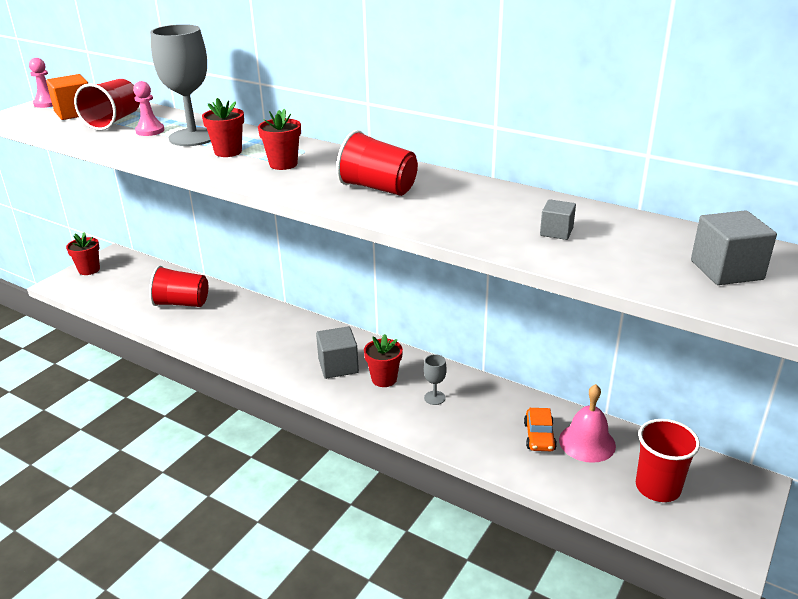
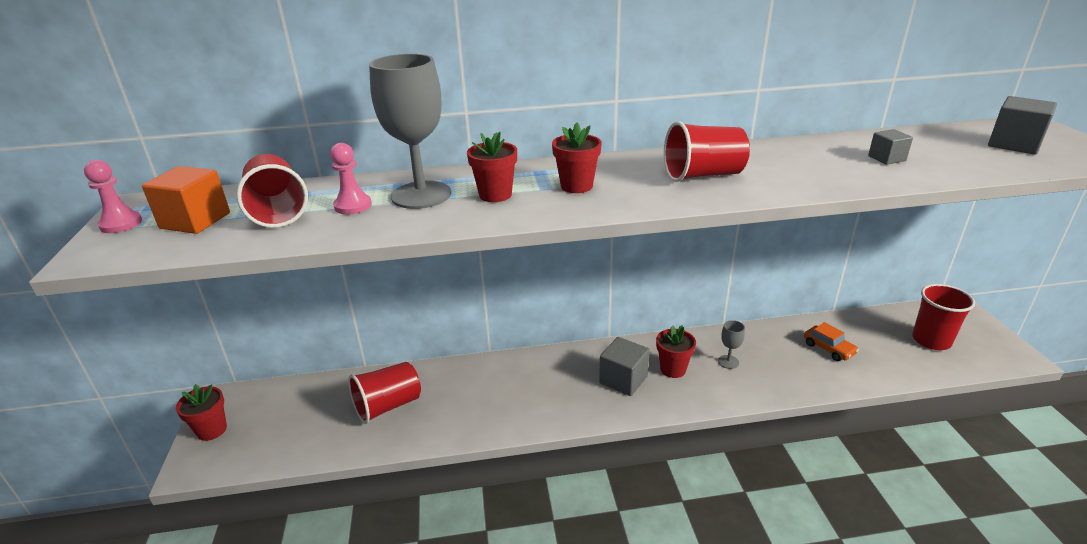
camera: 40 degrees left, 0 degrees up
(587, 442) = (856, 335): pink bell -> none

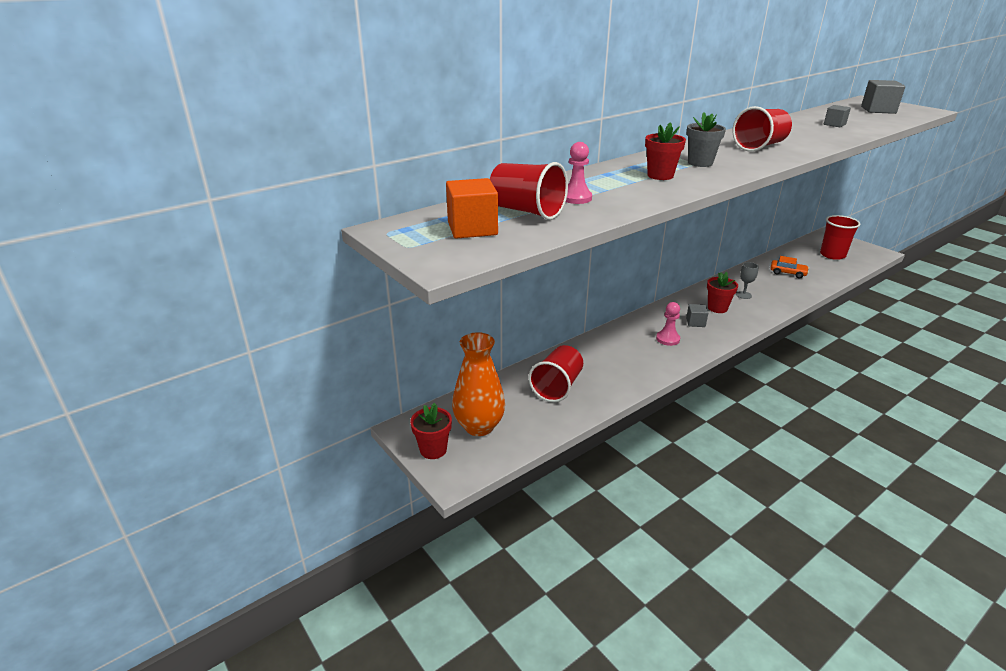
camera: 30 degrees left, 0 degrees up
(121, 224) = (409, 243): pink pawn -> pink pawn (667, 339)
(273, 421) = (479, 426): none -> orange vase
(421, 195) = (610, 184): grey goblet -> none
(576, 186) = (700, 163): red flower pot -> grey flower pot
(623, 379) = (695, 322): grey cube -> grey cube, size x0.59

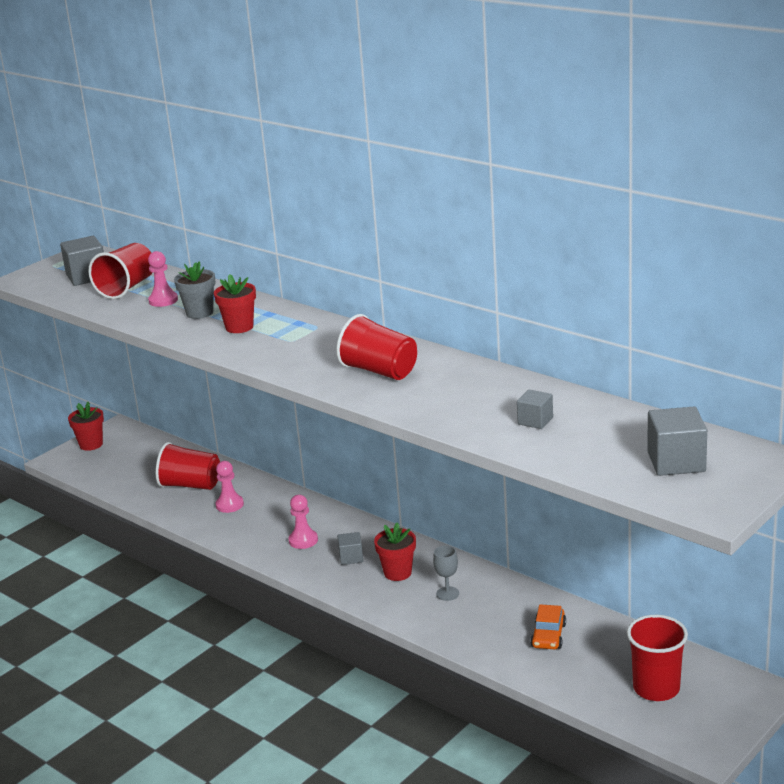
camera: 80 degrees right, 5 degrees down
(472, 228) = (87, 277): orange cube -> grey cube
(479, 426) = (123, 458): orange vase -> none
(601, 368) = (229, 505): none -> pink pawn
(700, 163) = (292, 342): grey flower pot -> grey flower pot (199, 313)

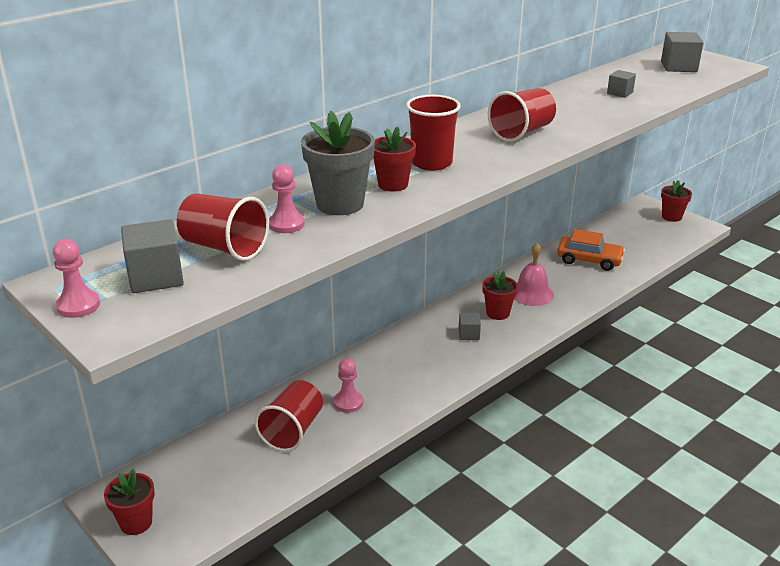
camera: 85 degrees left, 5 degrees up
(199, 313) = (340, 204): grey flower pot -> grey flower pot, size x1.52
(303, 540) = (432, 358): pink pawn -> pink pawn (78, 306)
(447, 593) = (531, 293): grey goblet -> pink bell
(548, 635) = (589, 260): orange car -> orange car, size x1.52
(656, 688) = (646, 232): red cup -> red cup (431, 163)
(725, 716) = (671, 217): none -> red flower pot

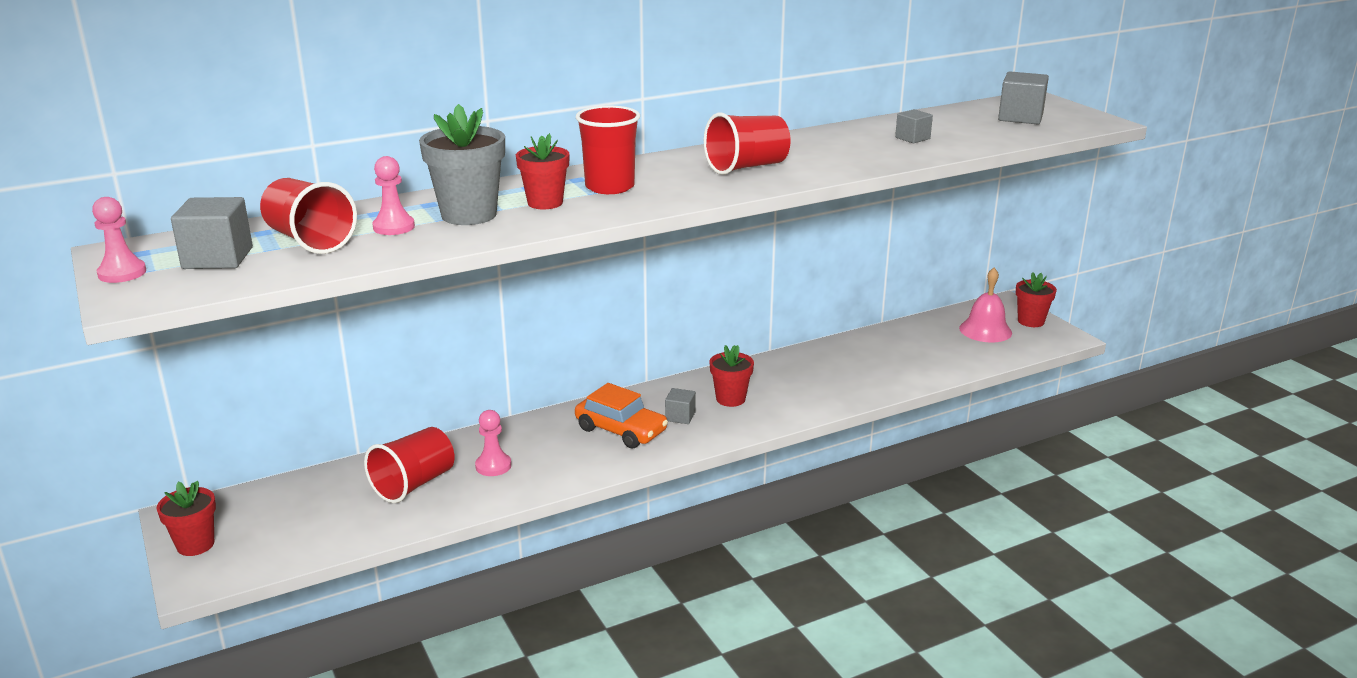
camera: 15 degrees right, 5 degrees down
(531, 293) = (787, 383): pink bell -> pink bell (985, 330)
(589, 260) = (886, 356): orange car -> orange car (621, 430)

